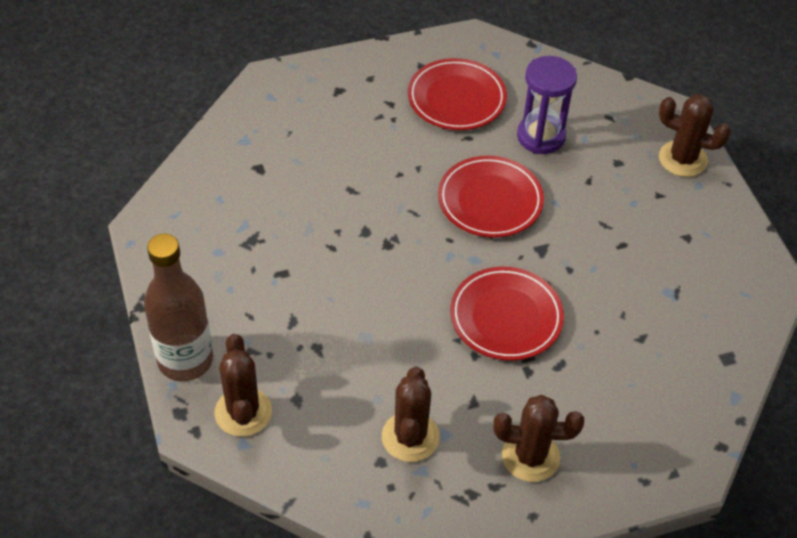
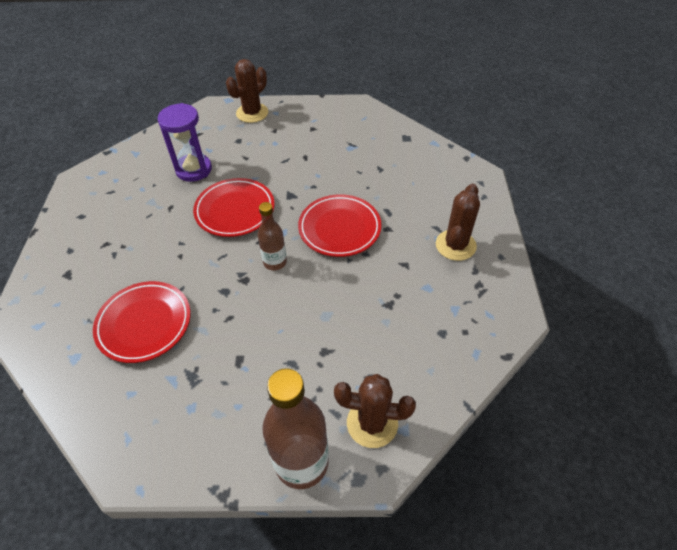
camera: 70 degrees left, 0 degrees up
(410, 437) = (425, 309): brown cactus -> none
(424, 265) = (275, 262): none -> brown bottle
(456, 99) = (129, 204): red plate -> red plate (144, 324)

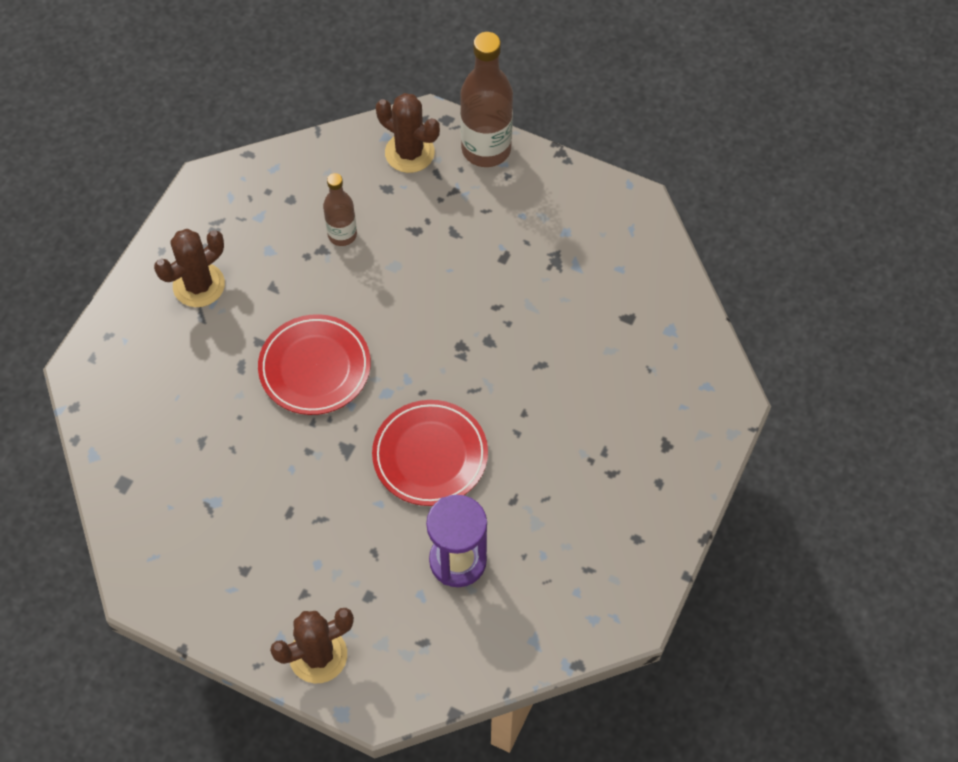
camera: 155 degrees left, 10 degrees up
(144, 324) = (589, 338): red plate -> none
(275, 262) = (416, 354): brown bottle -> brown bottle (342, 235)

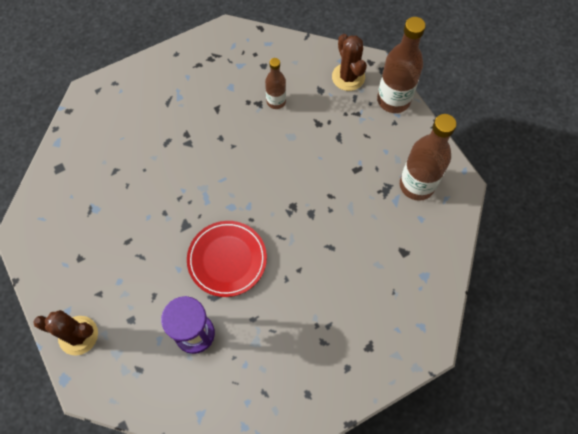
camera: 35 degrees right, 5 degrees up
(199, 285) = (180, 84): brown cactus -> none
(315, 368) = (204, 167): red plate -> none
(587, 233) = (417, 185): none -> brown bottle

